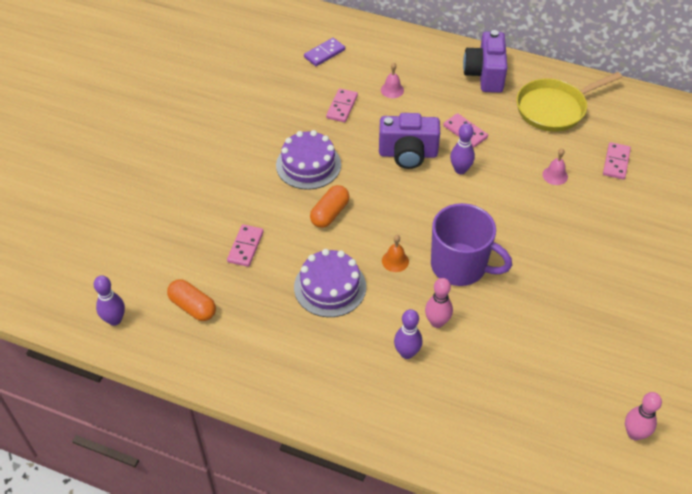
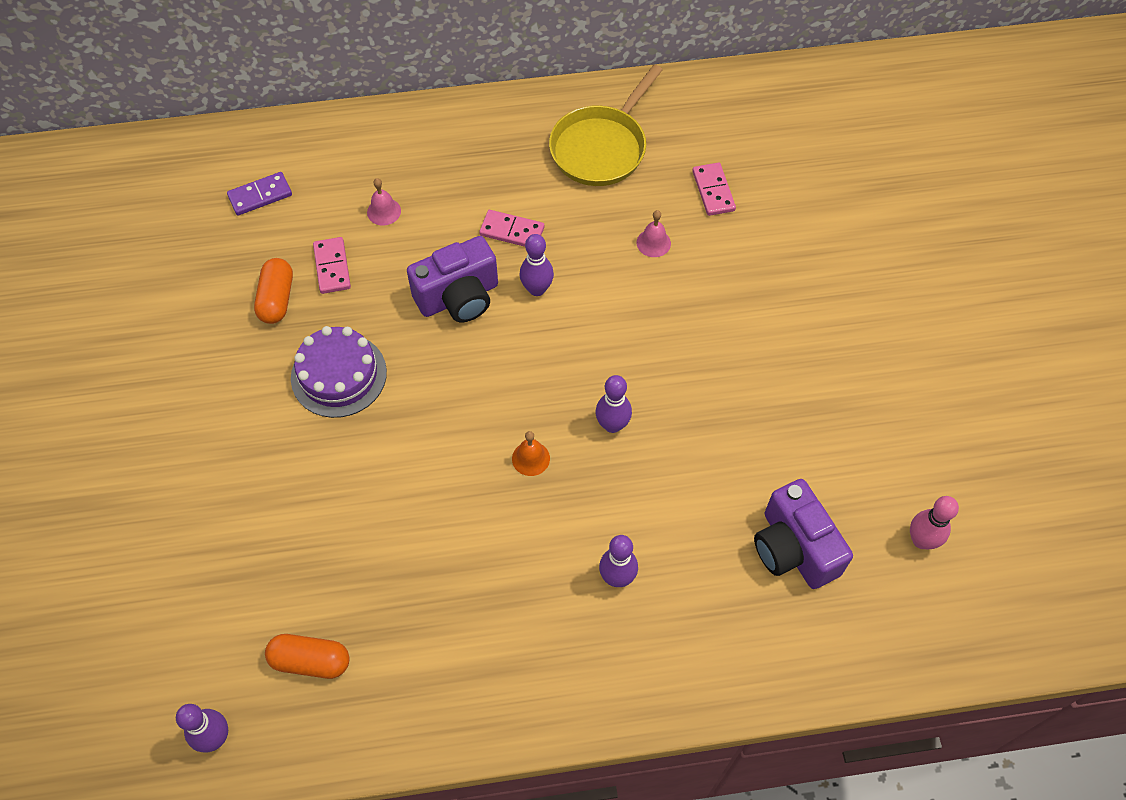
camera: 30 degrees left, 10 degrees up
(245, 247) = (327, 537): pink domino -> none
(324, 53) = (260, 196): purple domino -> purple domino turned 45 degrees clockwise
(330, 213) = (409, 433): orange capsule -> orange capsule (277, 299)
(330, 287) = (471, 537): purple cake -> none
(437, 322) = (628, 516): pink bowling pin -> none
(460, 266) = (612, 425): purple mug -> purple bowling pin
(485, 75) = (490, 136): purple camera -> purple camera (793, 548)

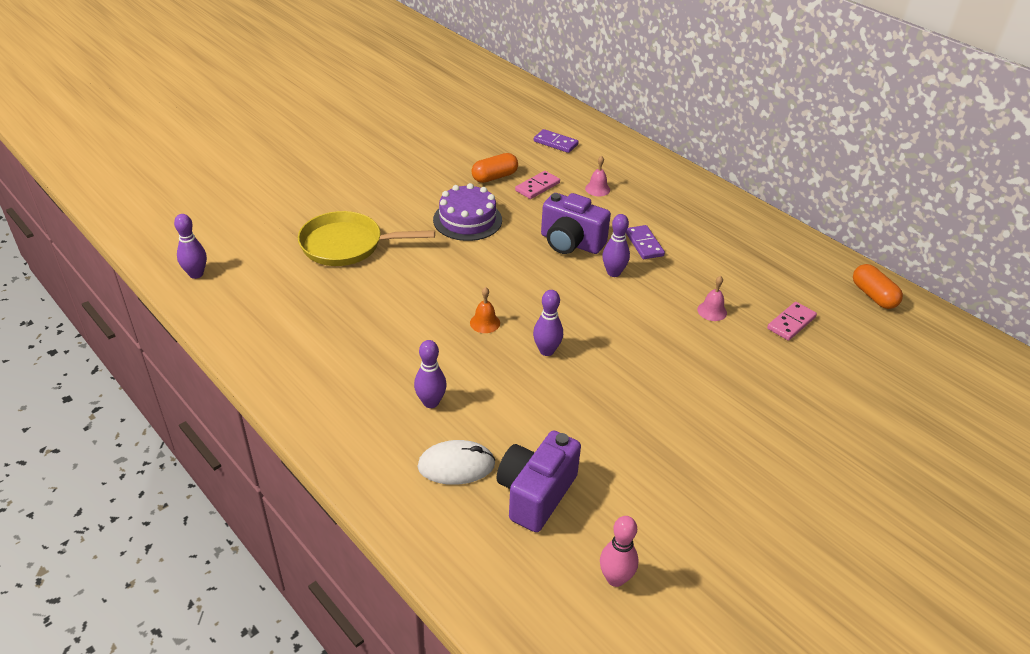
camera: 55 degrees right, 20 degrees down
(310, 661) = (269, 289): orange capsule -> orange capsule (873, 296)
(512, 231) = (644, 244): pink domino -> purple domino
(601, 147) = (757, 255): yellow pan -> yellow pan (347, 245)
(718, 599) = (456, 465): none -> white mouse

